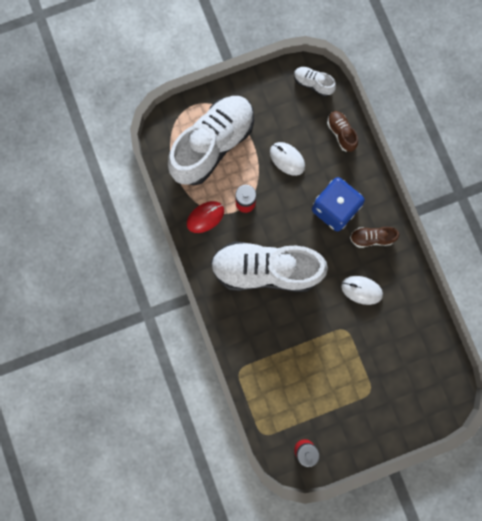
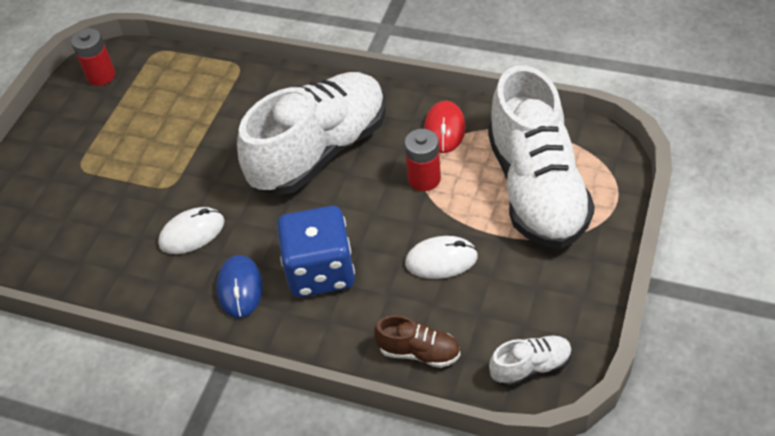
camera: 135 degrees right, 30 degrees down
(371, 238) = (240, 288): brown shoe -> blue mouse

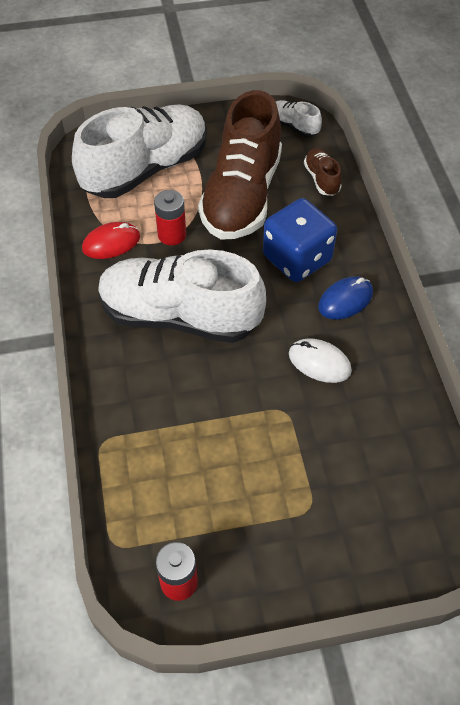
camera: 125 degrees left, 5 degrees up
(441, 260) = (242, 196): white mouse -> brown shoe

